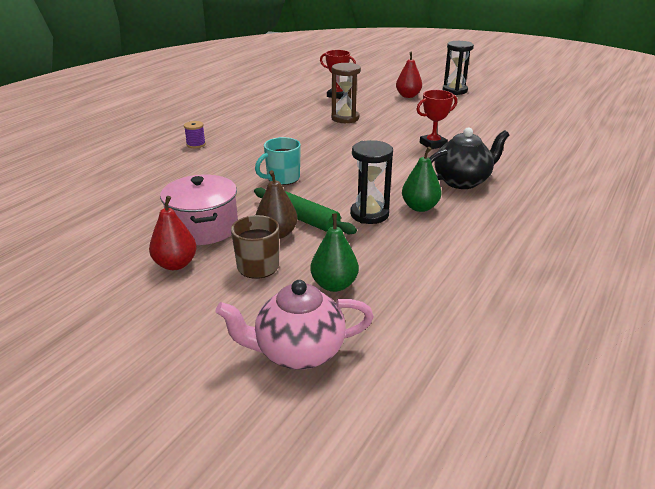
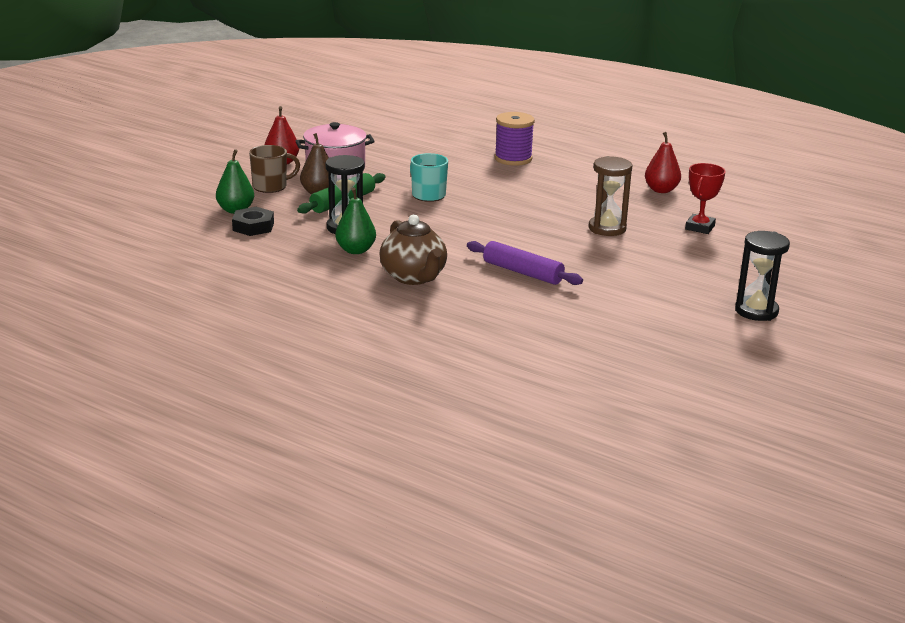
camera: 90 degrees right, 5 degrees down
(196, 144) = (513, 159): purple spool -> purple spool, size x1.83
(298, 352) = (163, 198): pink teapot -> none
(379, 268) = (253, 226): none -> black nut
(408, 96) = (715, 273): red pear -> red pear (661, 190)
(433, 144) = (522, 272): red trophy -> purple rolling pin
(462, 181) = (414, 277): black teapot -> brown teapot

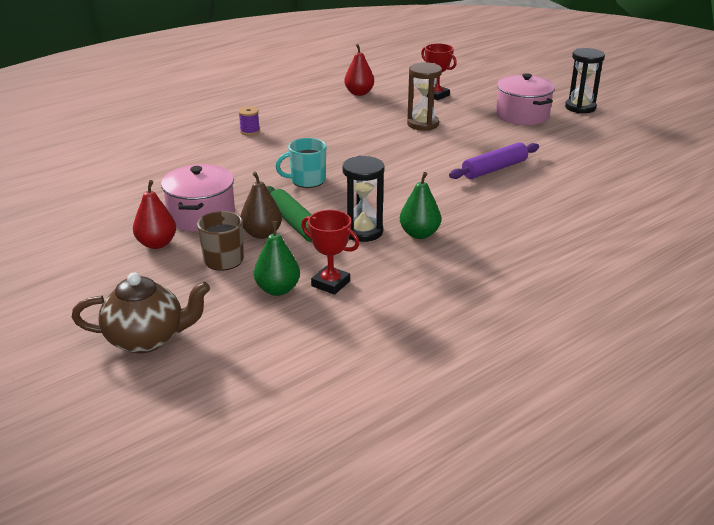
camera: 70 degrees left, 5 degrees up
(253, 226) = (330, 283): black nut -> red trophy
(414, 277) = (489, 215): brown teapot -> brown teapot (147, 339)
(513, 159) = (250, 131): purple spool -> purple spool, size x0.54
(691, 278) = (522, 115): none -> pink pot

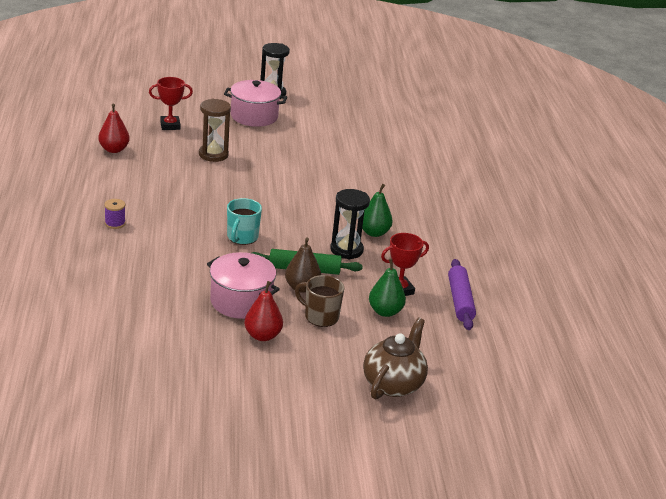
camera: 60 degrees left, 0 degrees up
(494, 169) = (320, 166): purple rolling pin -> purple rolling pin (460, 301)

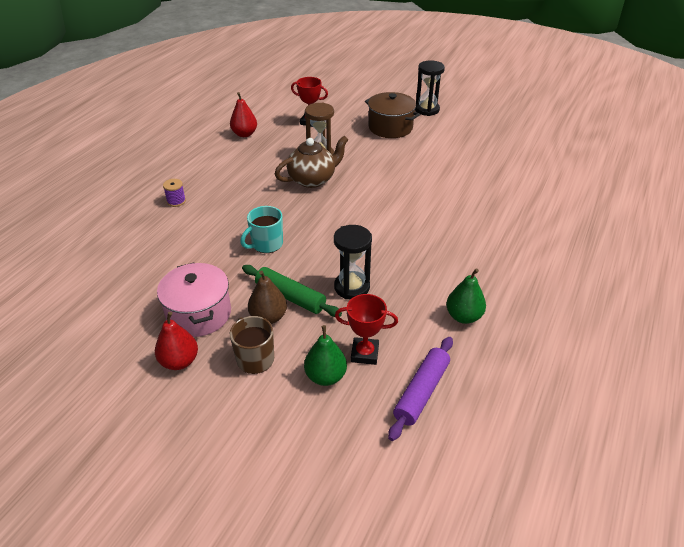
camera: 35 degrees right, 10 degrees up
(254, 116) = (390, 127): pink pot -> brown pot
(374, 233) = (397, 275): green pear -> green pear (463, 316)
(393, 384) = (249, 479): brown teapot -> brown teapot (313, 179)

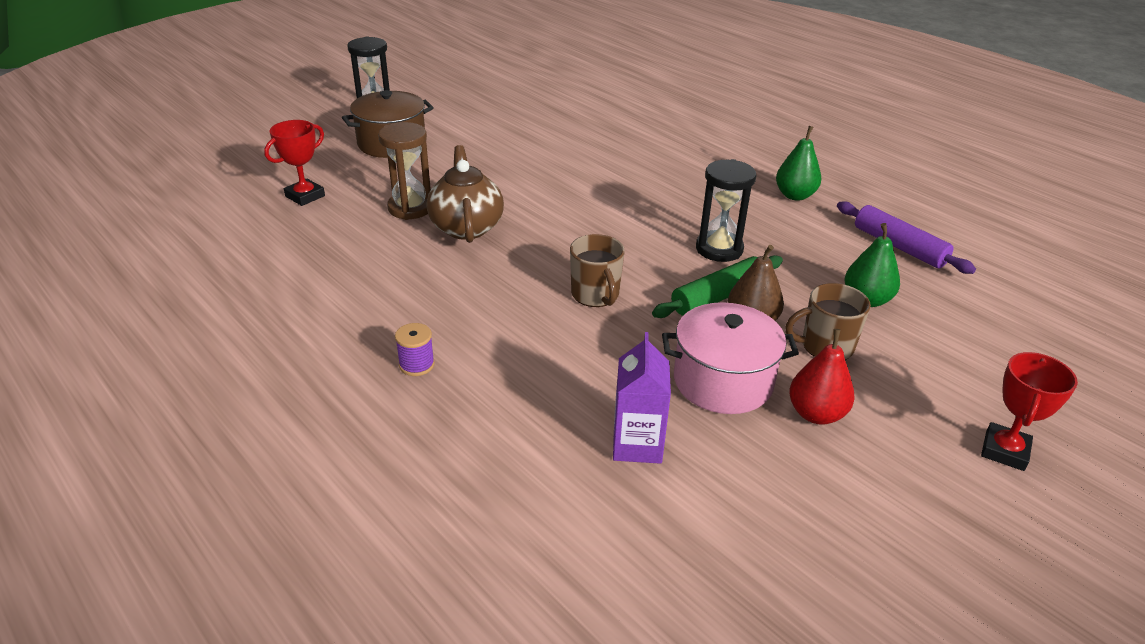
camera: 70 degrees left, 5 degrees down
(133, 290) = (637, 444): none -> purple carton
(244, 134) = (271, 260): red pear -> none
(266, 244) = (595, 295): turquoise mug -> brown mug
(364, 353) = (835, 266): red trophy -> red trophy (1004, 451)

